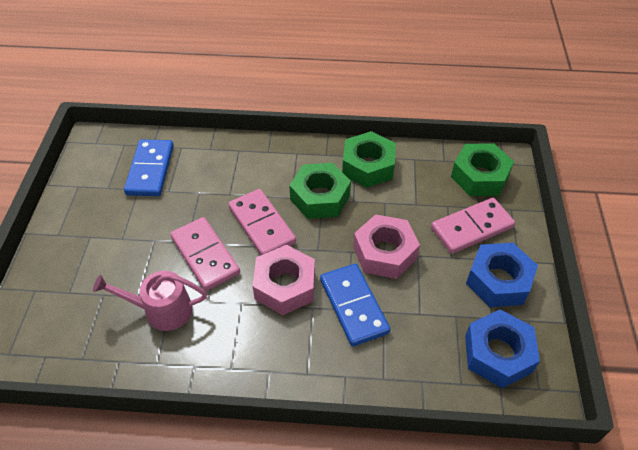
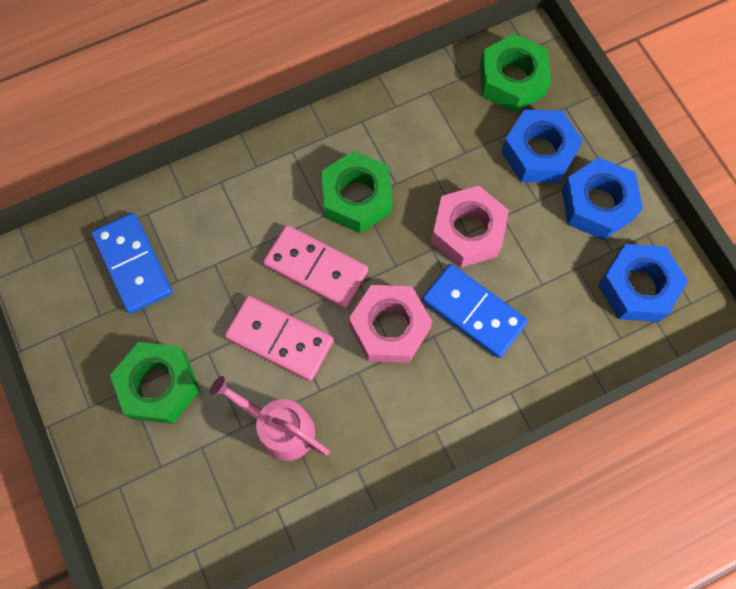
camera: 30 degrees left, 20 degrees up
(162, 310) = (280, 428): pink watering can -> pink watering can turned 60 degrees clockwise
(368, 166) = (384, 128): green nut -> green nut (159, 385)
(471, 227) = (538, 152): pink domino -> blue nut

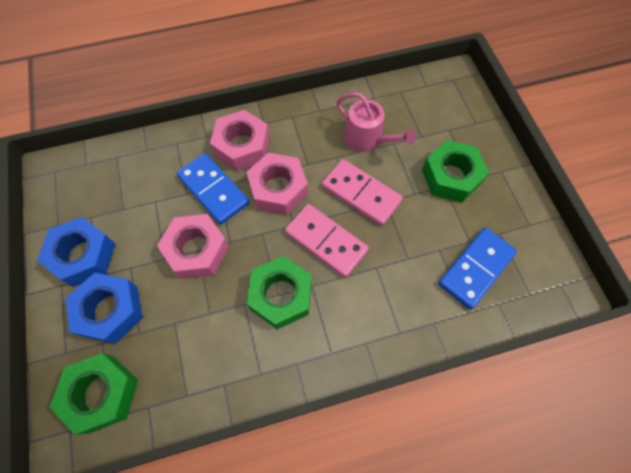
camera: 170 degrees left, 5 degrees down
(133, 264) = (476, 269): blue domino -> blue domino turned 60 degrees clockwise
(455, 384) = (242, 146): none -> pink nut
(637, 287) = (86, 187): blue nut -> none

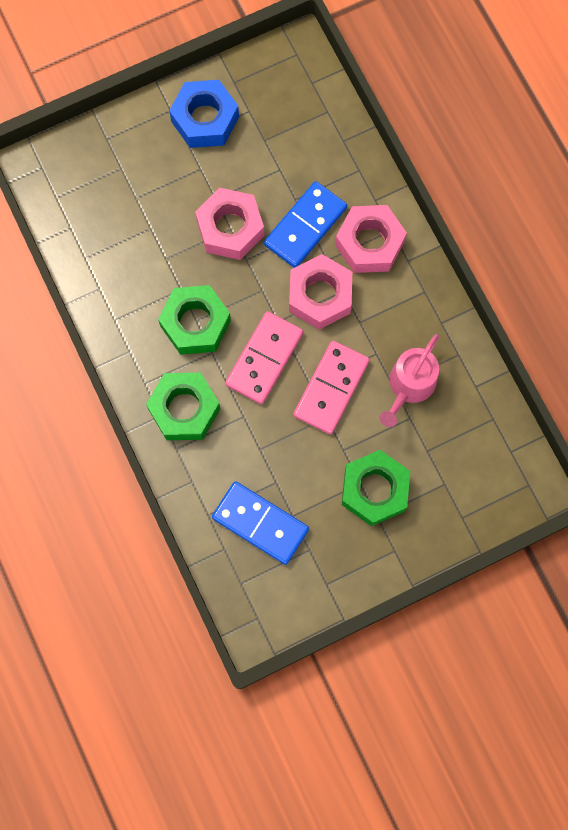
camera: 80 degrees right, 10 degrees up
(101, 394) = (76, 183): green nut -> green nut (184, 409)
(110, 311) = (153, 165): blue nut -> none

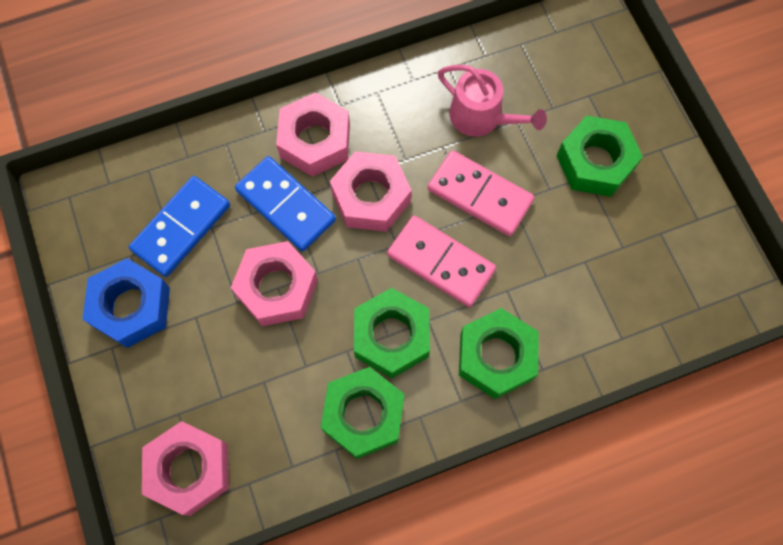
camera: 85 degrees left, 5 degrees down
(79, 183) = (189, 469): none -> pink nut
(129, 307) = (363, 415): none -> green nut
(260, 523) = (632, 282): blue domino -> blue domino (181, 228)

